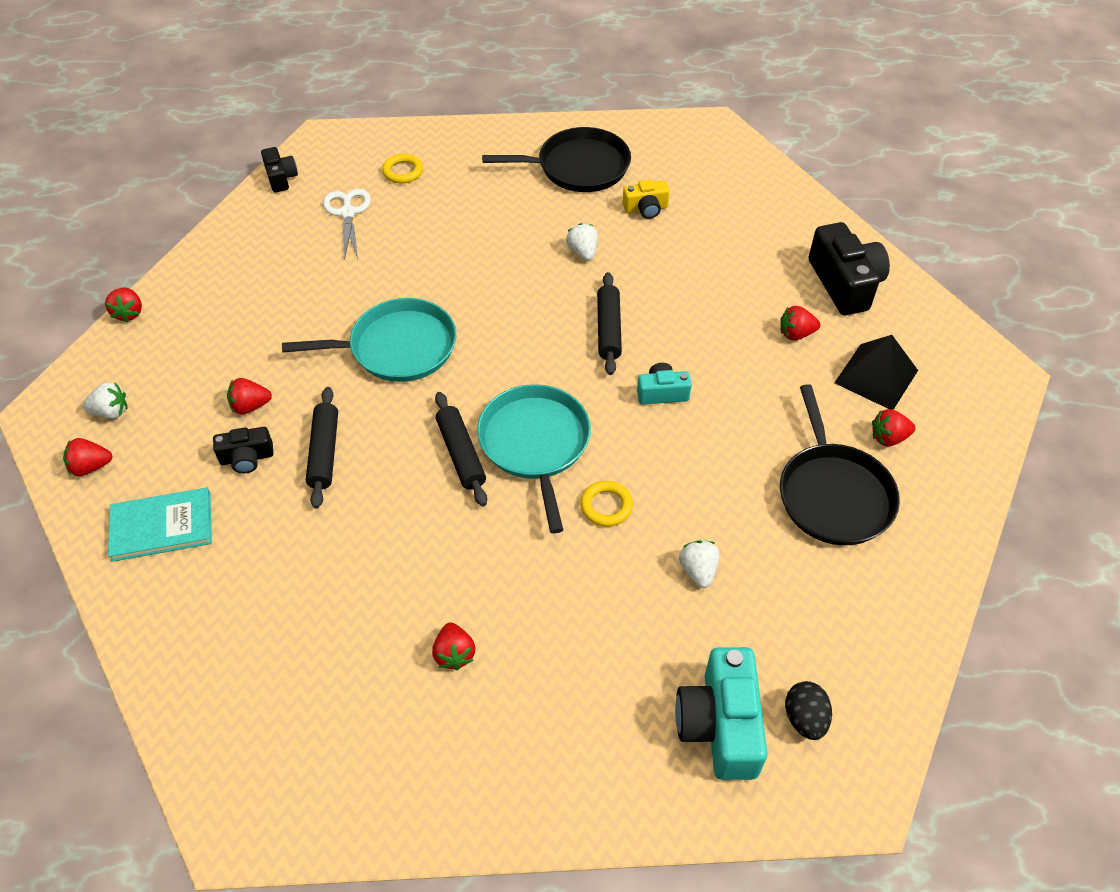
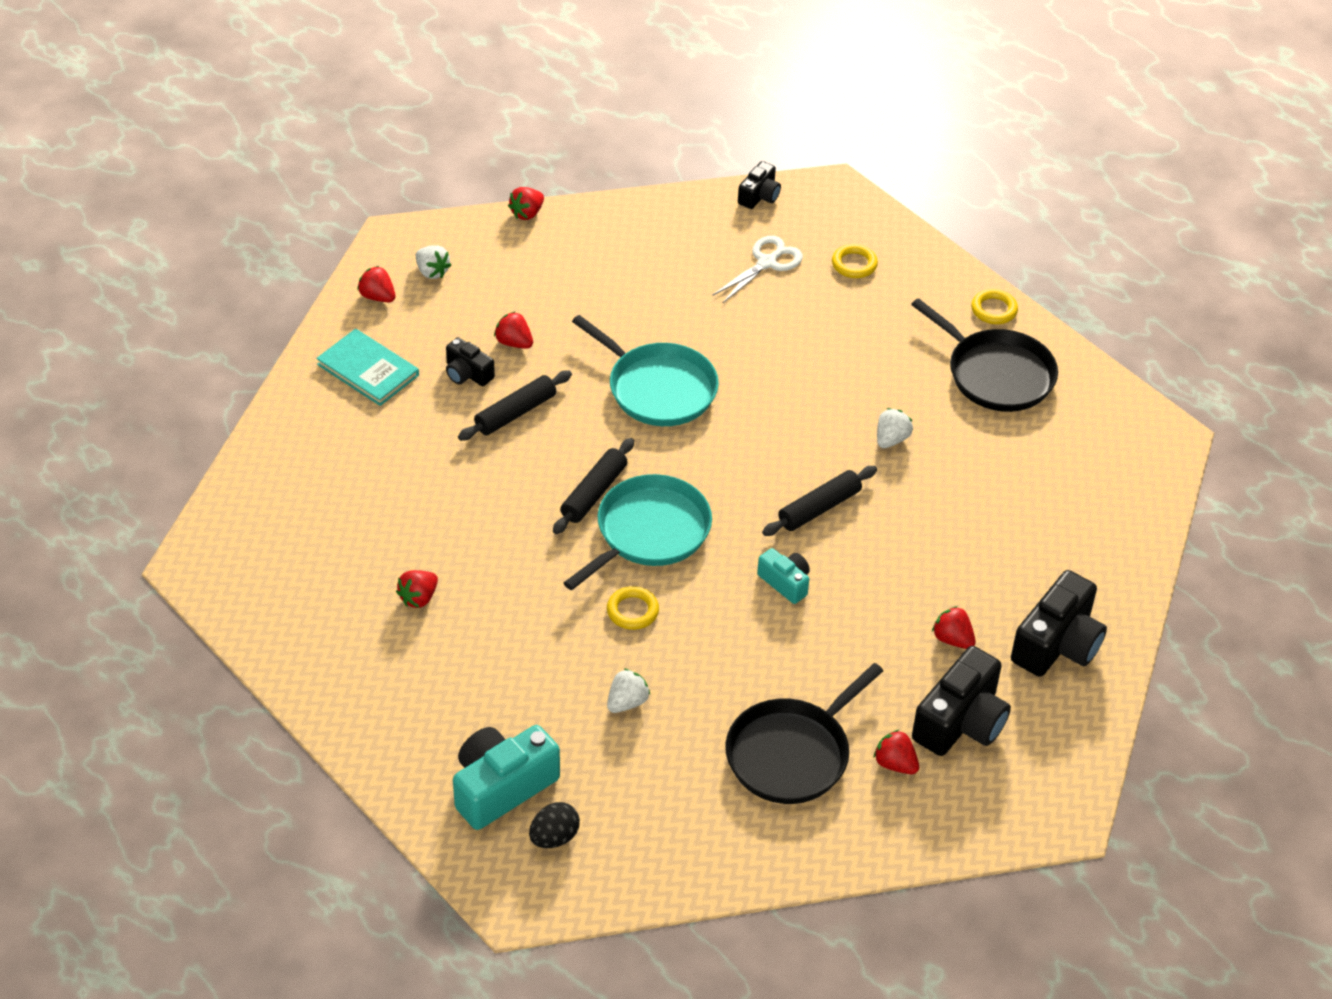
camera: 50 degrees right, 5 degrees down
(521, 134) = (994, 310): none -> yellow ring
(646, 208) = (995, 451): yellow camera -> none
(876, 376) = (961, 721): black pyramid -> black camera

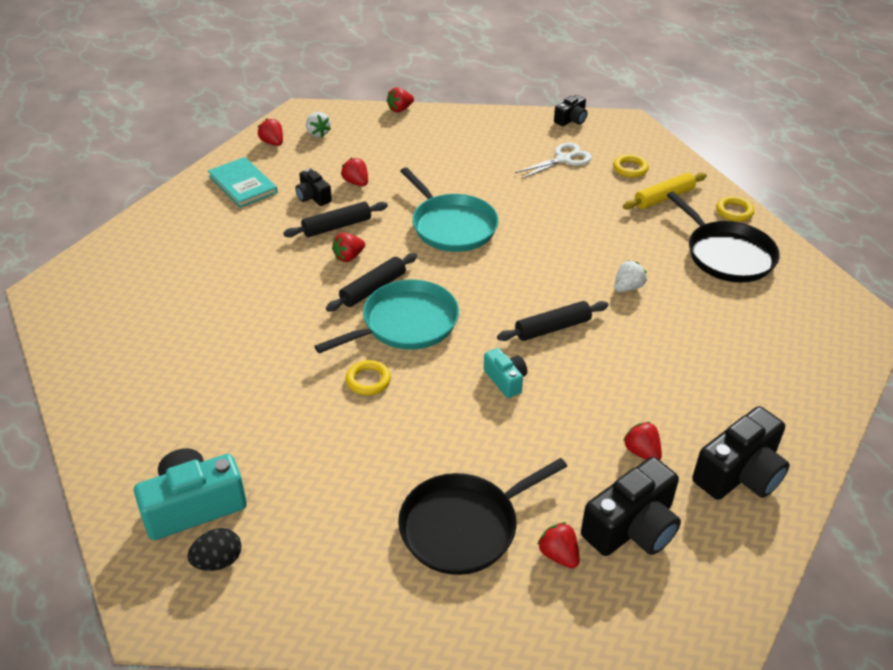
camera: 15 degrees right, 5 degrees down
(418, 598) = (201, 341): red strawberry -> red strawberry (348, 257)
(627, 702) = (333, 453): white strawberry -> none
(905, 303) = (664, 198): none -> yellow rolling pin

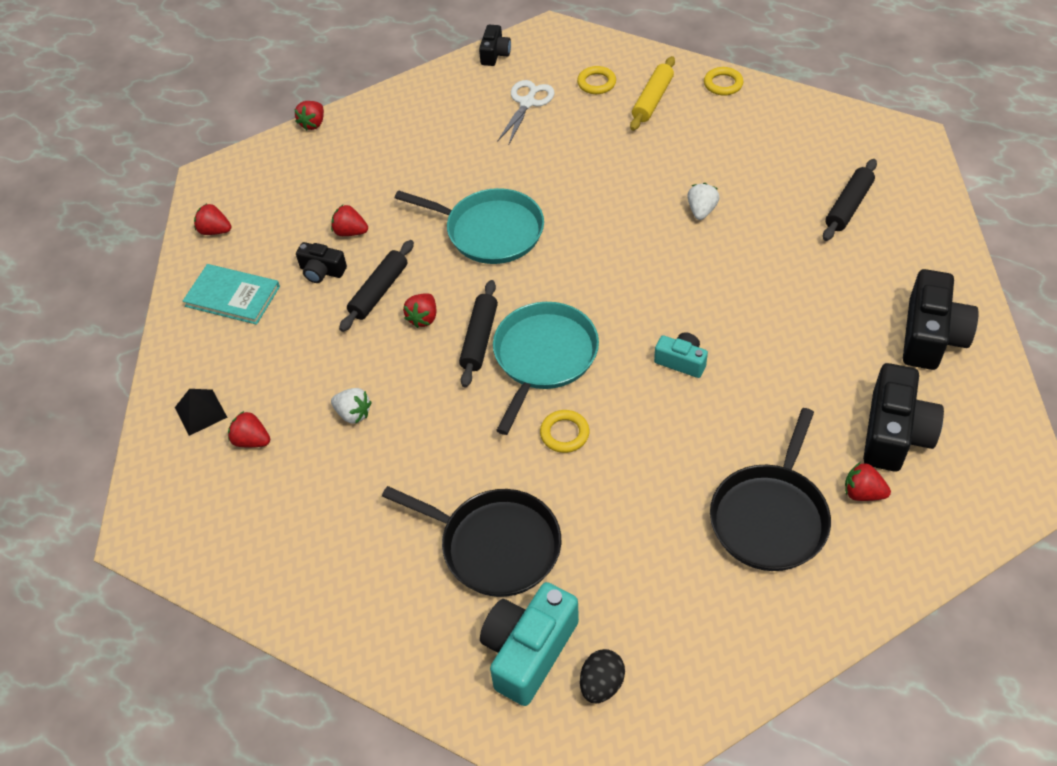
camera: 30 degrees left, 10 degrees up
(152, 240) = (201, 412): none -> black pyramid
(318, 133) = (253, 195): white strawberry -> white strawberry (353, 414)
(552, 328) = (675, 287): black rolling pin -> black rolling pin (848, 206)
(642, 452) = (845, 362): red strawberry -> red strawberry (251, 440)
(726, 254) = (753, 132): black pan -> black pan (495, 545)

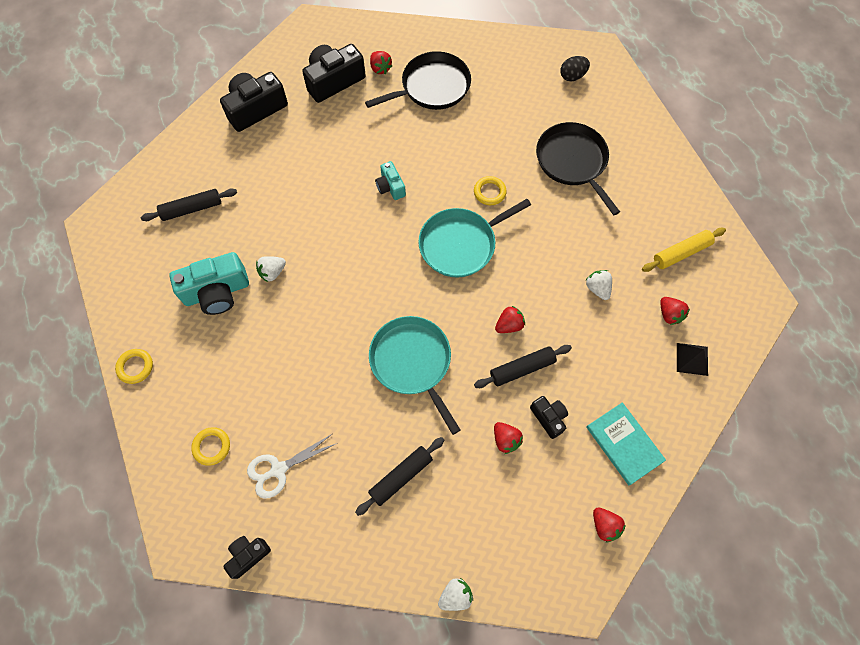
camera: 145 degrees left, 15 degrees up
(313, 124) = (455, 595): red strawberry -> white strawberry
(479, 339) = (487, 284): black rolling pin -> black rolling pin (401, 477)
(528, 651) = (594, 108): turquoise camera -> turquoise camera (217, 292)
(652, 100) = (195, 393): yellow rolling pin -> yellow rolling pin (681, 253)

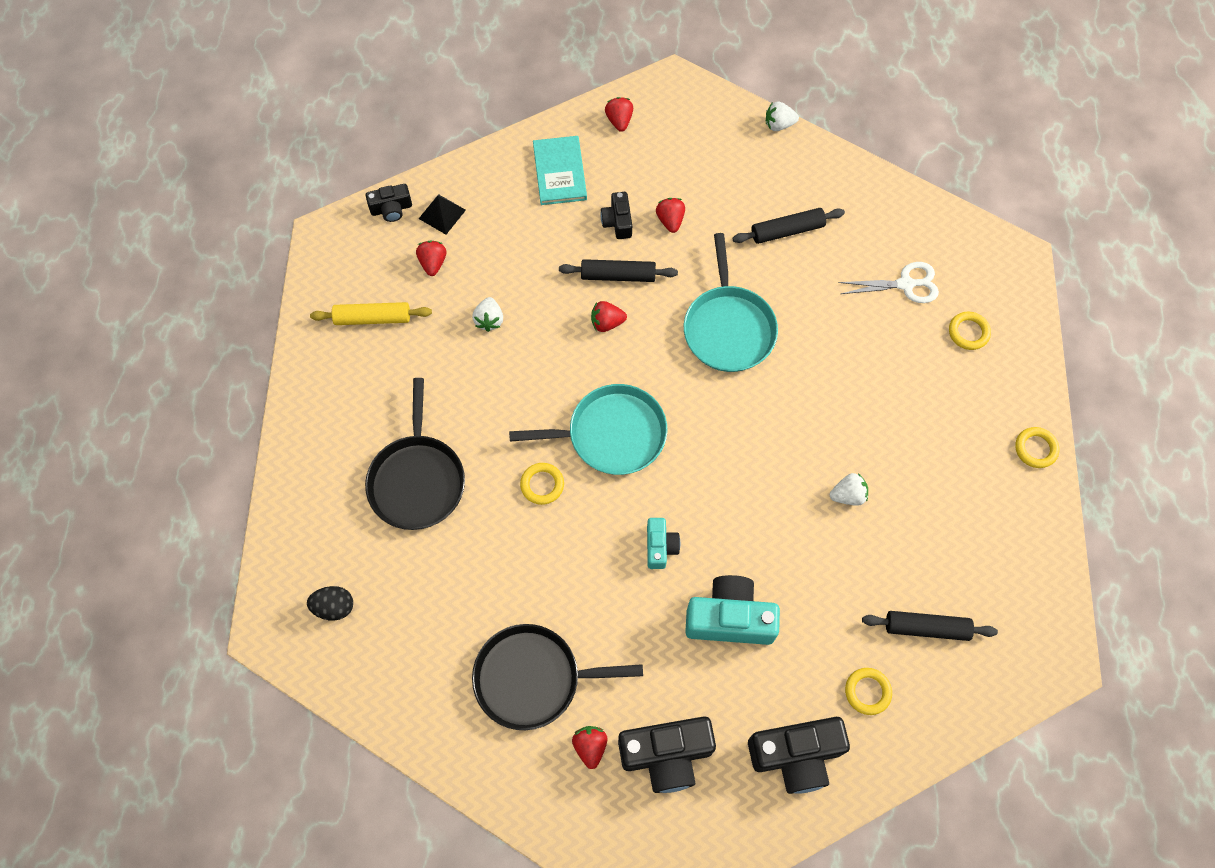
camera: 155 degrees left, 0 degrees up
(217, 292) = (921, 499): turquoise camera -> turquoise camera (729, 618)
(221, 158) = (867, 692): none -> yellow ring
(248, 555) = (956, 225): black camera -> black camera (391, 209)

